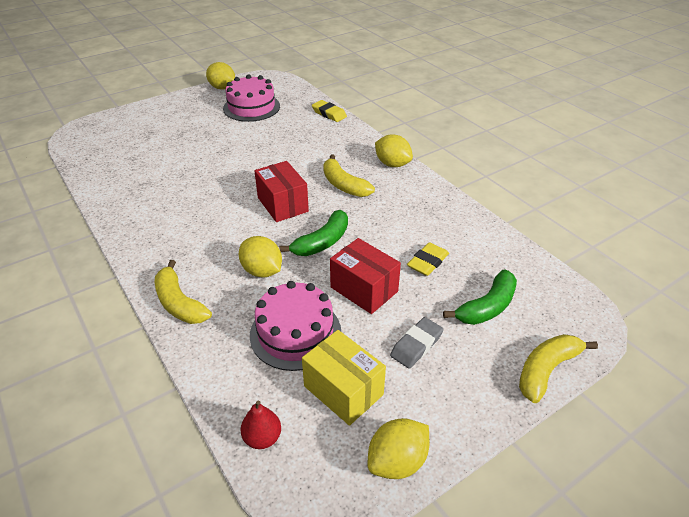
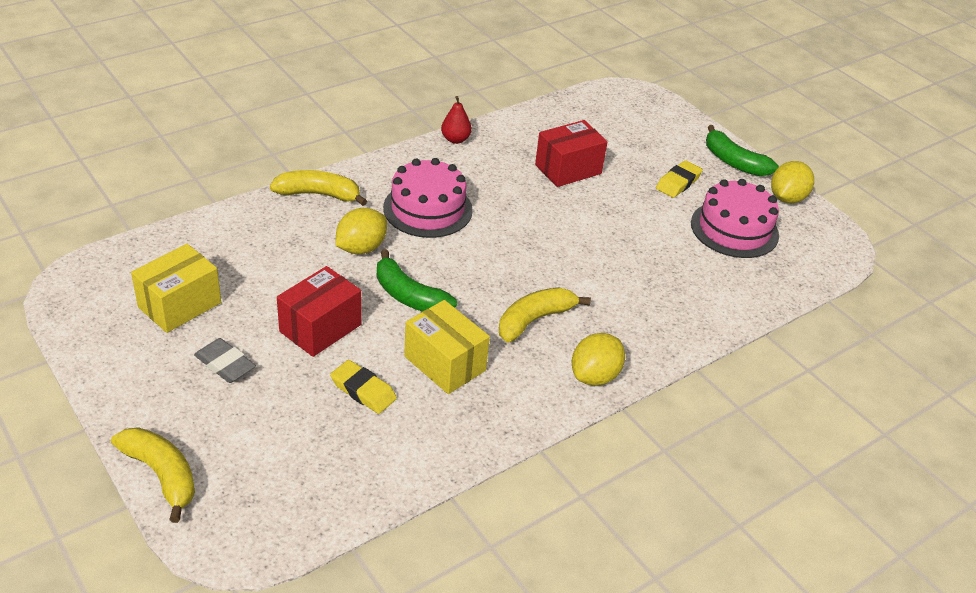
camera: 85 degrees right, 0 degrees up
(179, 303) = (318, 194): yellow banana -> yellow banana turned 45 degrees clockwise
(262, 438) = (142, 253): red pear -> red pear (455, 139)
(282, 204) = (486, 262): red box -> red box (568, 169)
(295, 333) = (262, 273): pink cake -> pink cake (428, 209)
(329, 114) = (736, 311): yellow eraser -> yellow eraser (678, 183)
(392, 224) = (445, 363): none -> yellow box
(397, 461) = (89, 336): yellow lemon -> none
(487, 307) = (273, 438): green banana -> green banana (734, 162)

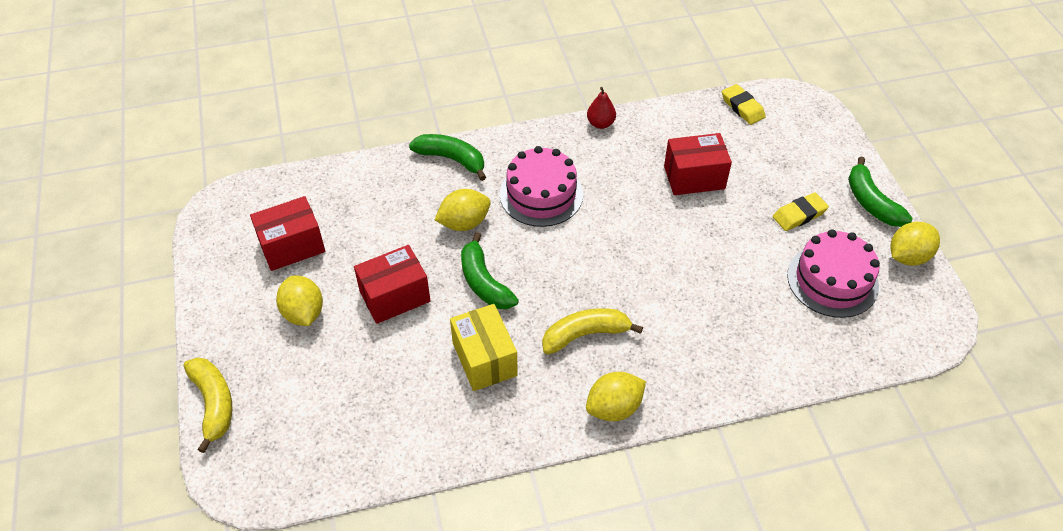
camera: 25 degrees right, 10 degrees up
(179, 305) = (292, 246): yellow box -> red box
(225, 364) = (303, 313): grey eraser -> yellow lemon
(318, 194) = (451, 159): yellow banana -> green banana
(363, 390) = (403, 368): yellow eraser -> yellow eraser (742, 107)

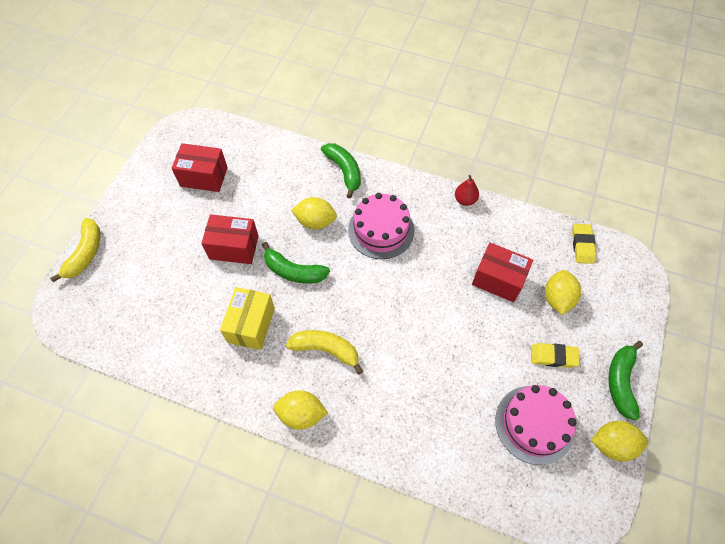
camera: 35 degrees right, 10 degrees up
(303, 313) = (175, 226): yellow lemon -> yellow lemon (557, 298)
(484, 282) = (294, 271): green banana -> green banana turned 75 degrees counterclockwise

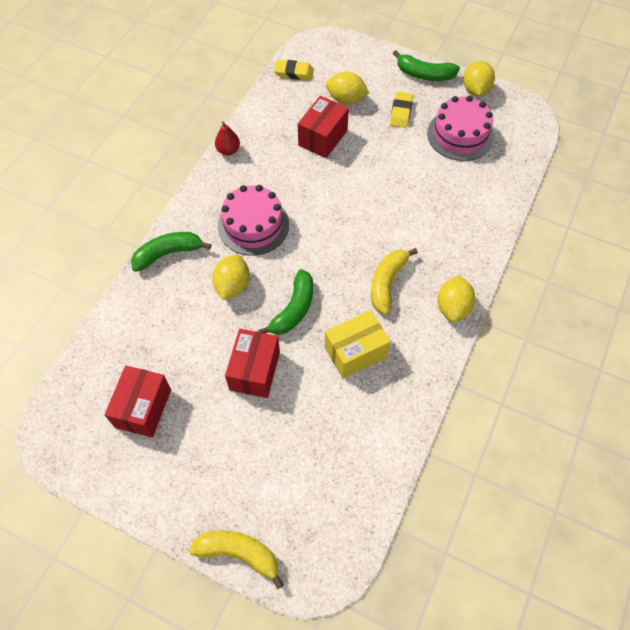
camera: 85 degrees left, 0 degrees up
(251, 325) = (355, 352): yellow box -> yellow box turned 45 degrees counterclockwise

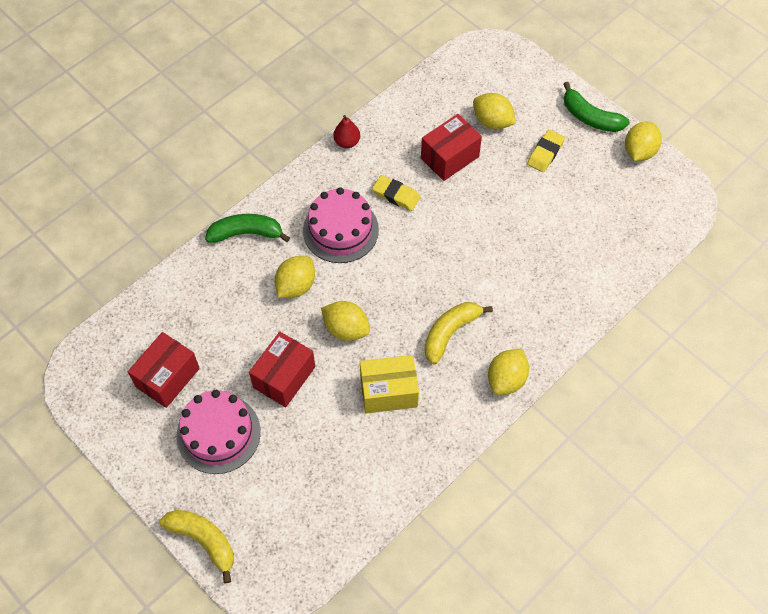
camera: 20 degrees right, 0 degrees up
(294, 73) = (449, 75): yellow eraser -> yellow eraser (396, 195)
(294, 309) = (346, 329): green banana -> yellow lemon
(460, 135) = (598, 197): pink cake -> pink cake (218, 433)

